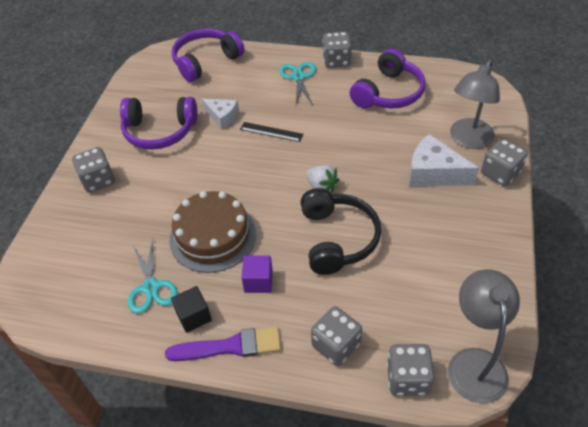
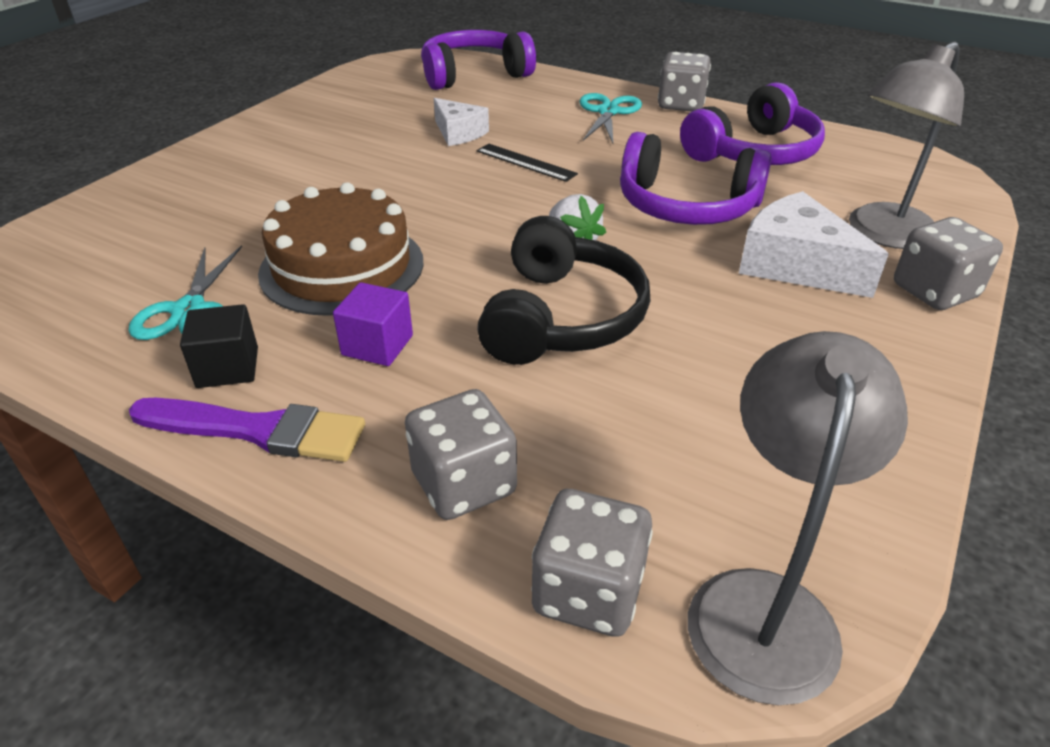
camera: 15 degrees right, 10 degrees down
(98, 180) = (218, 167): grey dice -> none
(160, 131) = (351, 132): purple headphones -> purple headphones (686, 206)

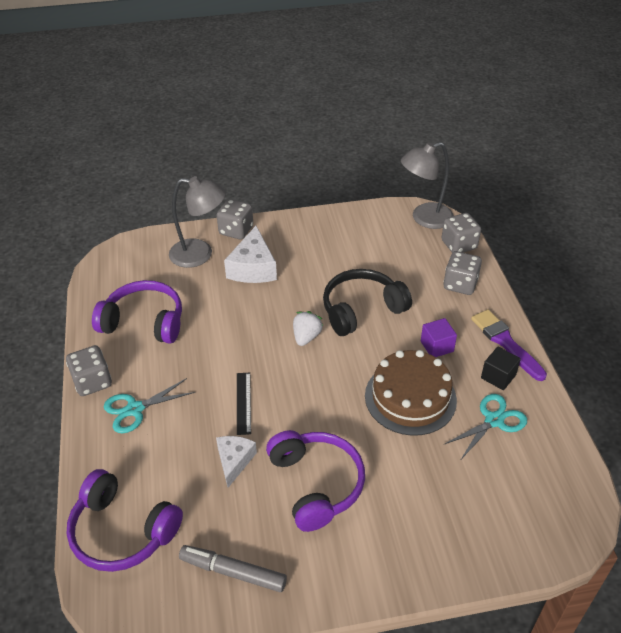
camera: 130 degrees left, 5 degrees up
(354, 98) = (233, 572): none -> grey marker
(686, 206) = (232, 319): purple headphones -> purple headphones (316, 484)

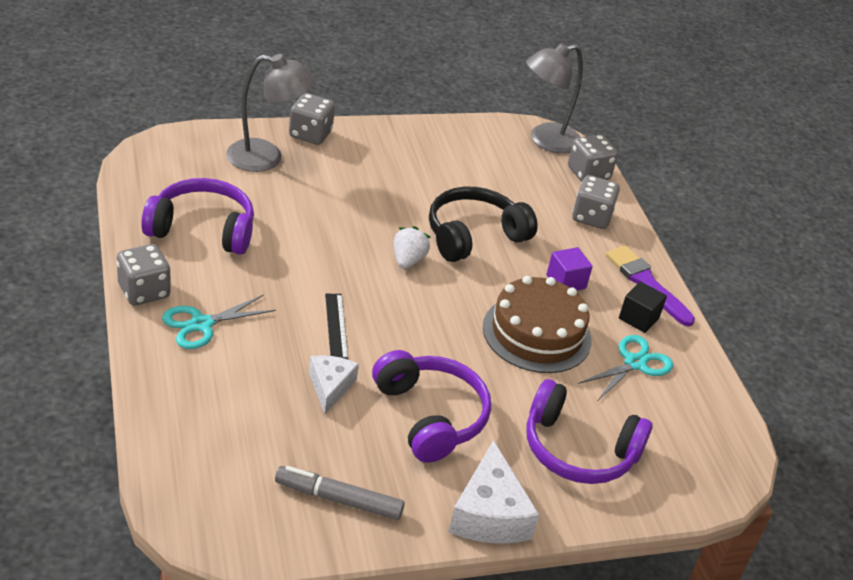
camera: 10 degrees left, 5 degrees down
(122, 531) = (200, 452): purple headphones -> purple headphones (578, 450)
(253, 268) = (335, 179): white cheese -> white cheese (489, 514)

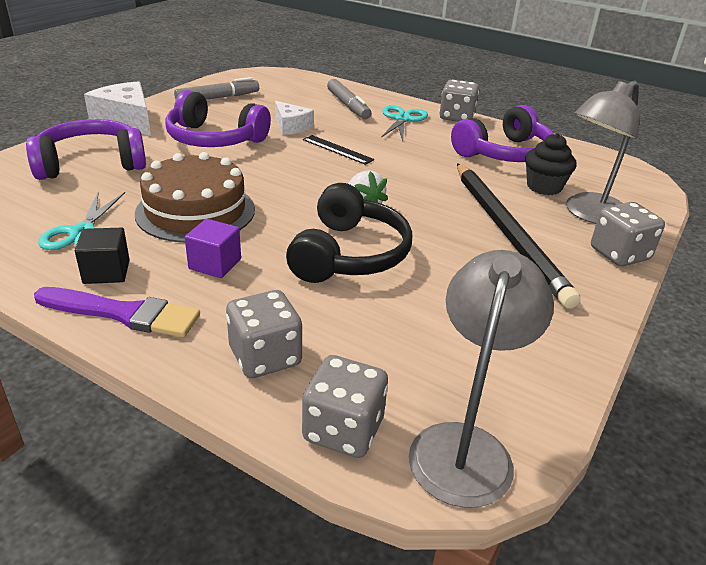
camera: 140 degrees right, 5 degrees down
(215, 383) = (348, 105): none -> grey marker
(247, 189) = (544, 187): none -> black cupcake
(348, 184) = (507, 232): none -> black pencil

